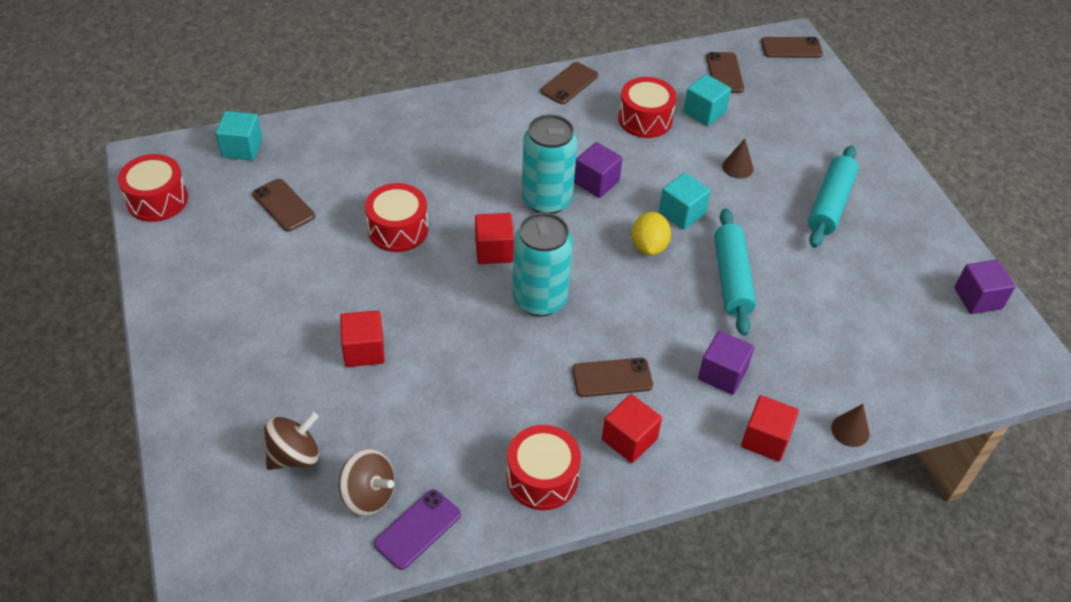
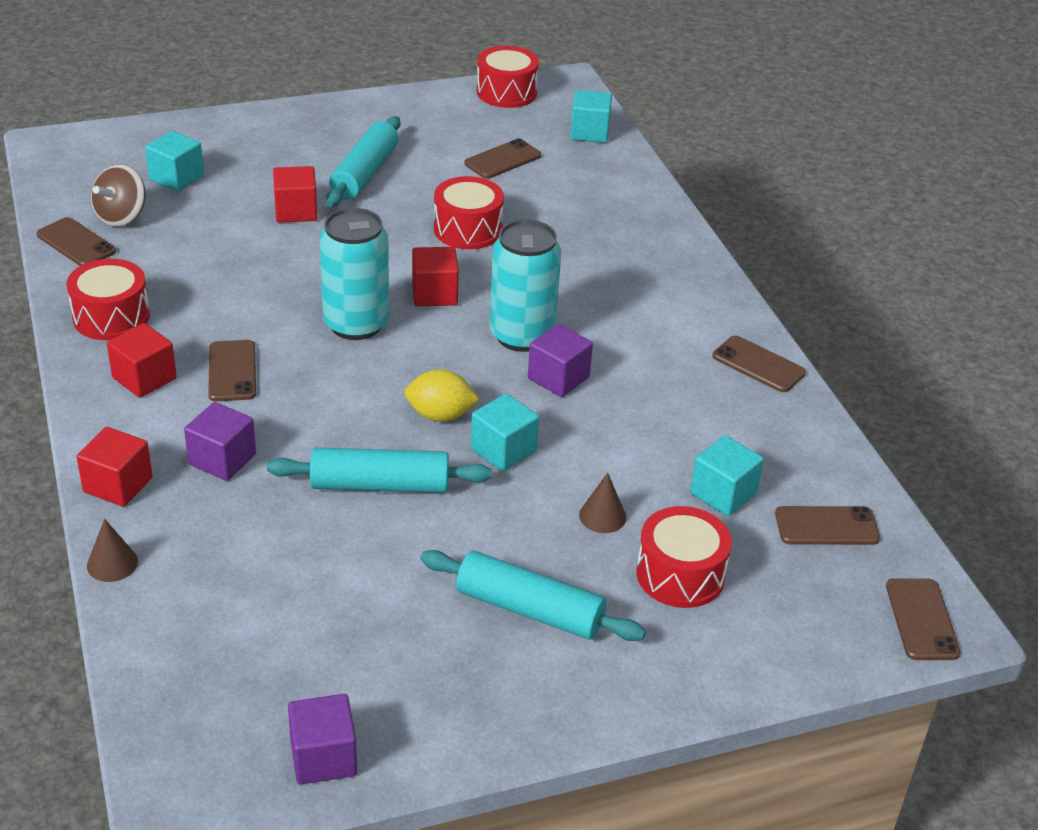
camera: 90 degrees right, 10 degrees down
(294, 455) = (176, 178): brown spinning top -> turquoise cube
(299, 302) = (365, 173): none -> turquoise rolling pin
(417, 529) = (76, 243): purple phone -> brown phone
(645, 119) = (694, 431): red drum -> red drum (680, 575)

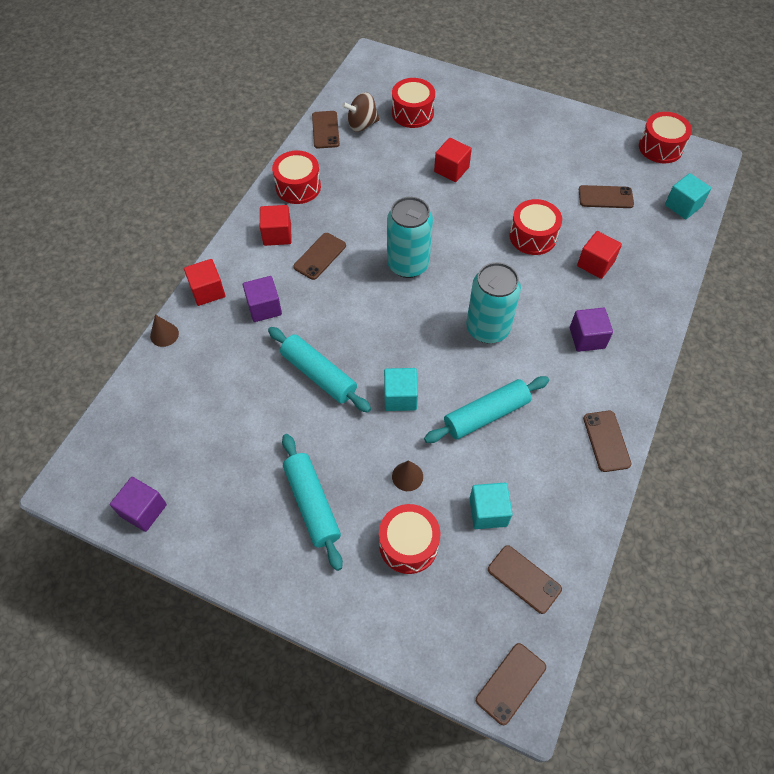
camera: 45 degrees right, 20 degrees up
(176, 178) = (412, 113): turquoise cube -> red drum
(365, 173) = (514, 163): turquoise rolling pin -> turquoise rolling pin (486, 415)
(434, 294) = (469, 270): red cube -> red cube (595, 264)
(440, 415) = (391, 352): yellow lemon -> none
(558, 378) = (478, 370): purple cube -> purple cube (587, 338)

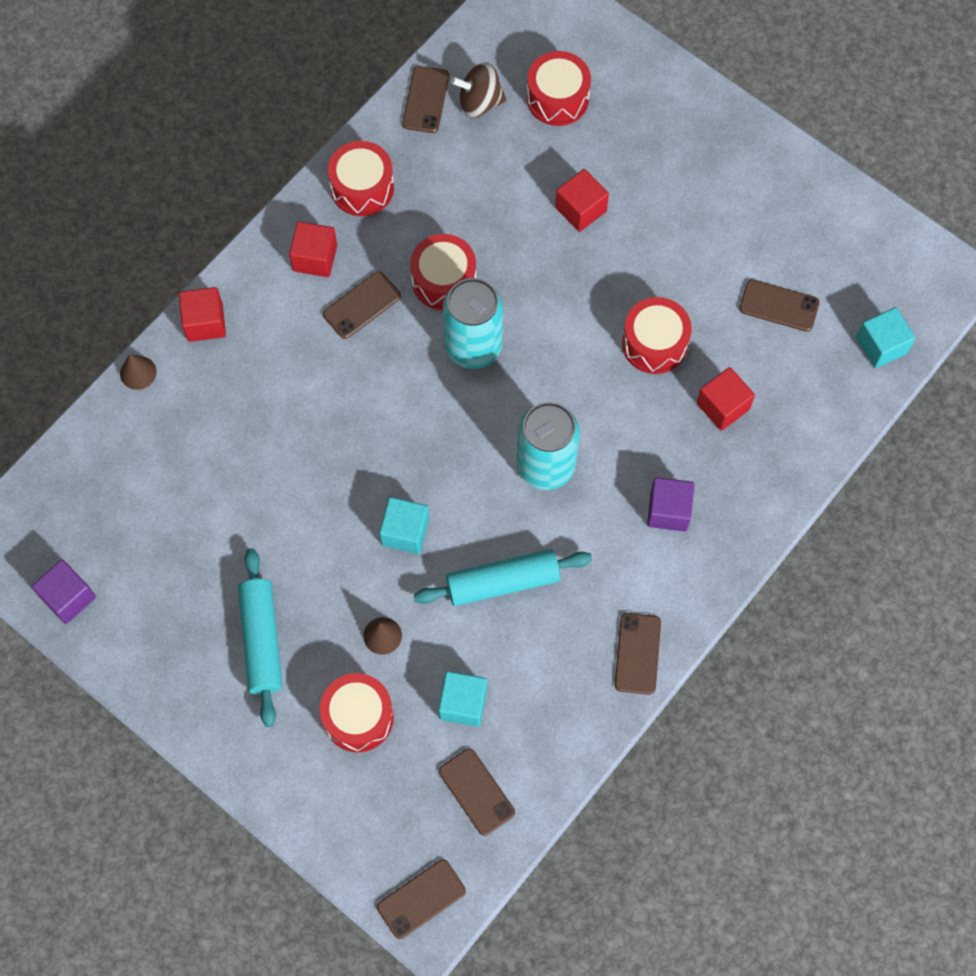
camera: 15 degrees right, 10 degrees up
(264, 307) = (271, 364): purple cube -> none
(319, 375) = (314, 476): turquoise rolling pin -> none
(660, 147) = (892, 242): red drum -> red drum (444, 280)

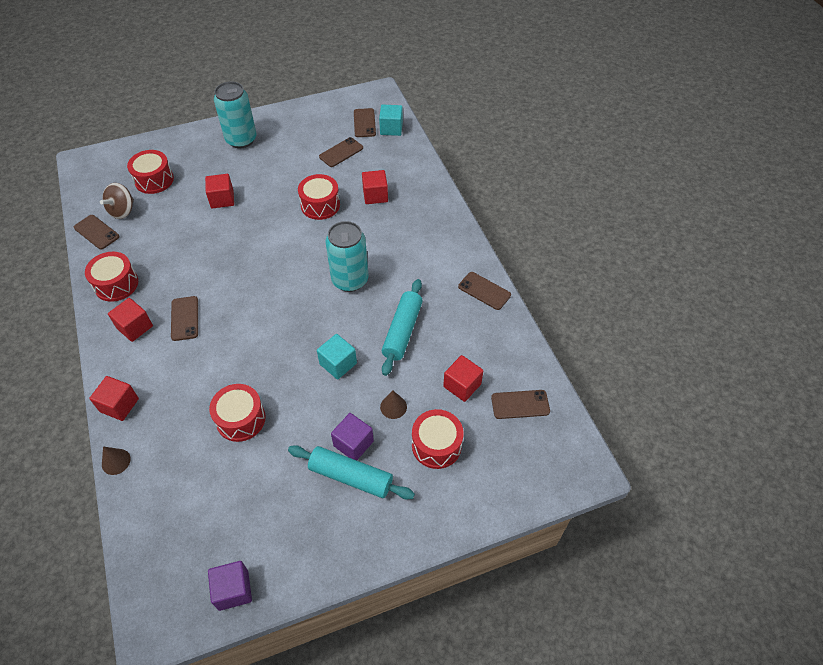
camera: 60 degrees left, 15 degrees down
(421, 899) = (572, 467): brown phone -> brown phone (364, 123)
(444, 280) = (206, 274): red drum -> red drum (240, 419)
(463, 703) = (462, 385): turquoise cube -> red cube
(473, 346) = (255, 279): turquoise can -> turquoise can (241, 140)
(668, 511) = (414, 241): purple cube -> purple cube (353, 443)

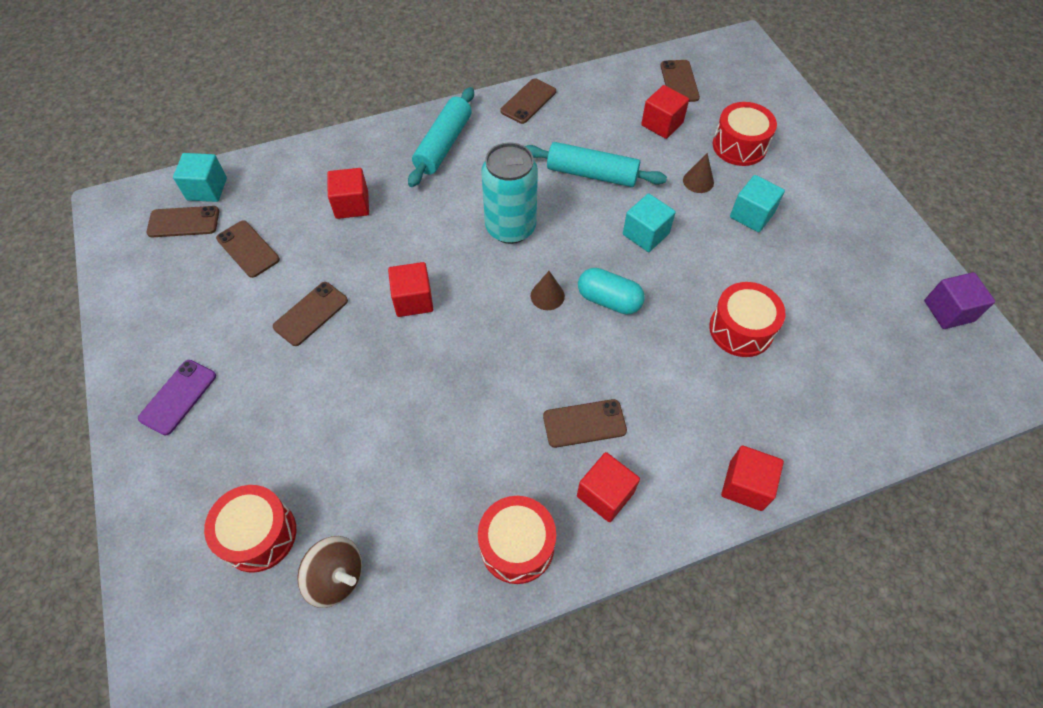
camera: 90 degrees left, 5 degrees up
(96, 232) = (388, 615): brown phone -> brown phone (311, 314)
(116, 461) = (832, 469): brown cone -> brown cone (547, 296)
(222, 199) = (330, 407): red cube -> red cube (413, 300)
(241, 140) = (178, 397): turquoise can -> purple phone
(278, 336) = (609, 300): none -> turquoise capsule
(320, 205) = (363, 269): red drum -> none
(351, 476) = (792, 216): turquoise rolling pin -> turquoise rolling pin (443, 145)
(353, 443) = (751, 215): purple cube -> turquoise cube

